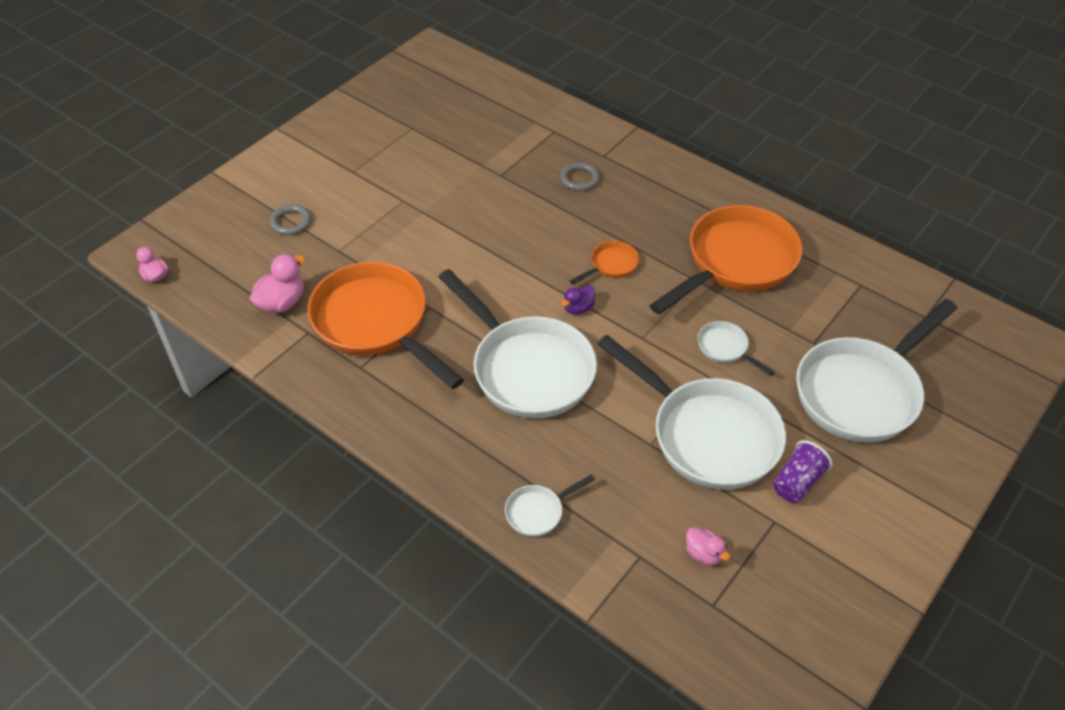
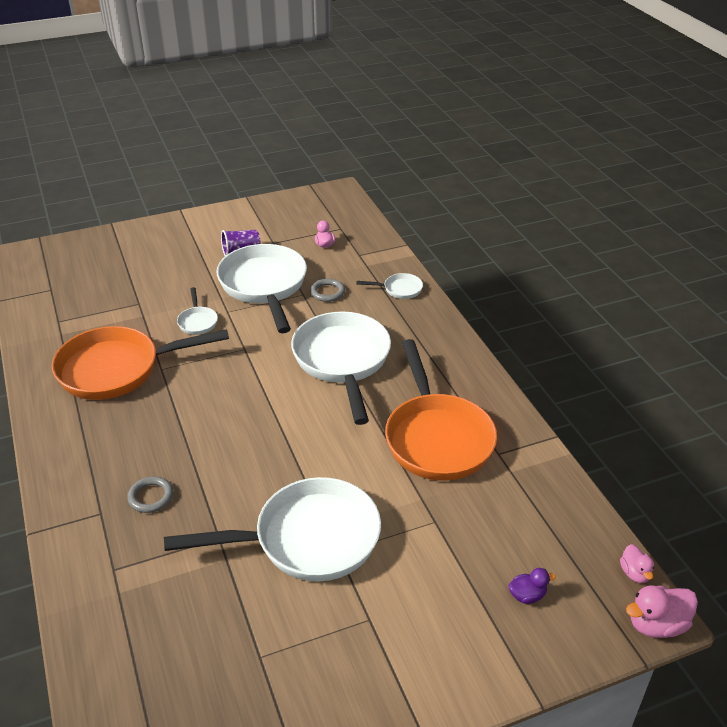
camera: 150 degrees left, 10 degrees down
(282, 303) = (512, 489): pink duck -> pink duck (656, 624)
(291, 222) = (470, 578): grey ring -> grey ring (327, 292)
(578, 308) = (268, 385): purple duck -> purple duck (527, 595)
(611, 265) = (210, 406): orange pan -> none
(862, 391) = (148, 272): white pan -> white pan (307, 539)

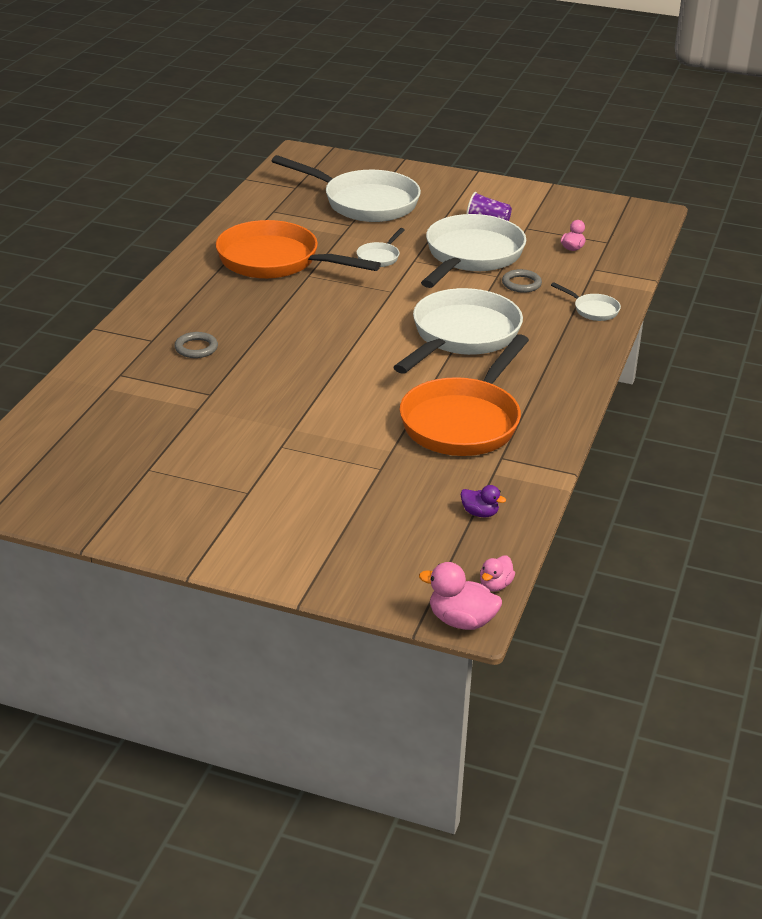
camera: 40 degrees right, 5 degrees down
(307, 539) = (270, 427): white pan -> white pan (364, 202)
(527, 595) = (384, 547): purple duck -> purple duck (480, 513)

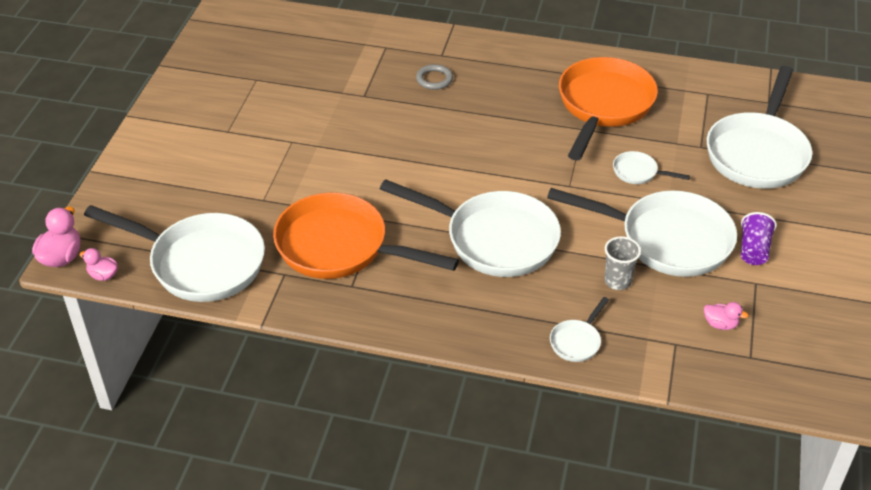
camera: 85 degrees right, 10 degrees up
(480, 513) = (200, 263): purple duck -> white pan
(521, 284) = (617, 281): grey ring -> grey cup

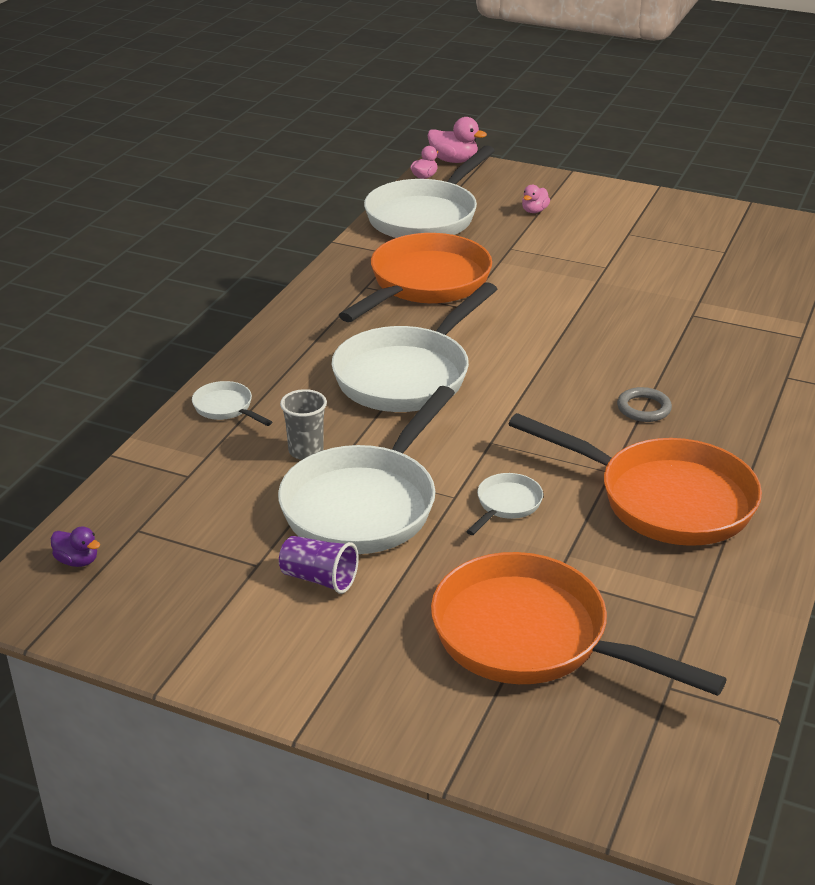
camera: 100 degrees right, 10 degrees down
(434, 79) = (728, 366): grey ring -> grey ring (643, 408)
(720, 324) = (200, 517): pink duck -> pink duck (534, 211)
(758, 153) = (532, 638): white pan -> orange pan
(800, 382) = (77, 561): none -> purple duck

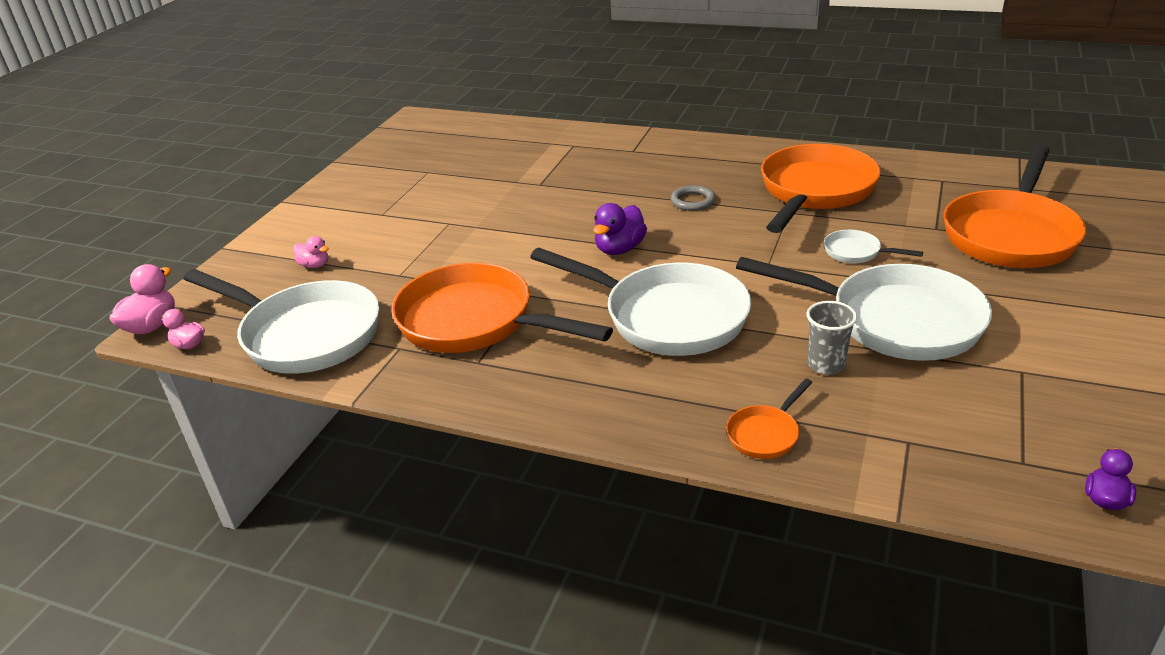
camera: 90 degrees left, 0 degrees up
(226, 408) = (765, 434): white pan -> orange pan
(319, 579) = (1015, 334): purple cup -> none
(539, 357) = (619, 249): none -> purple duck

